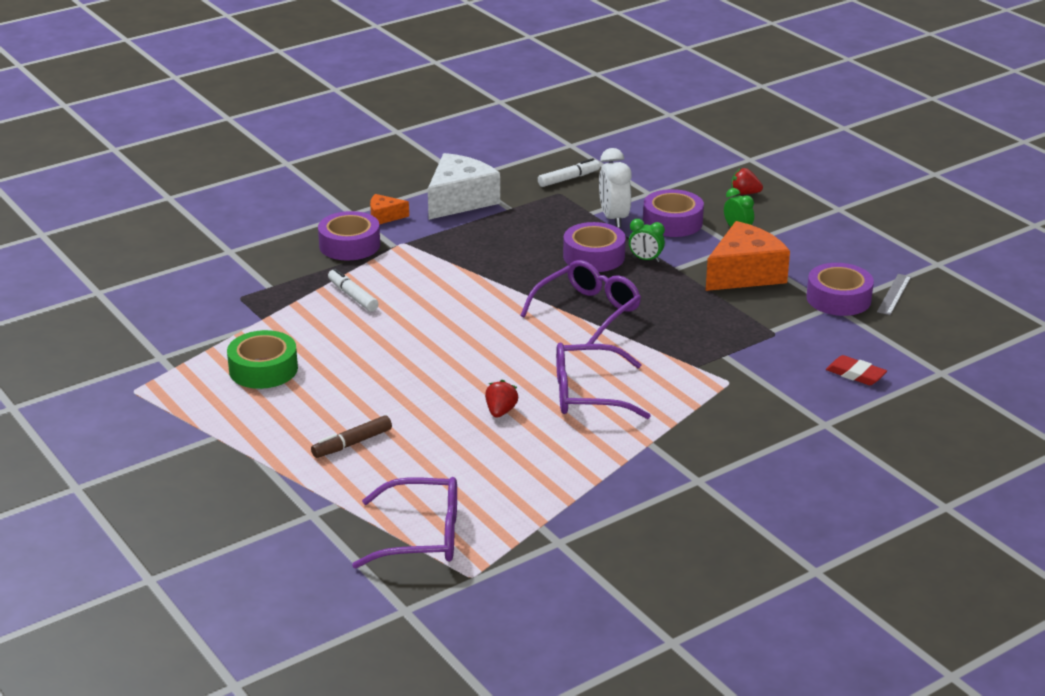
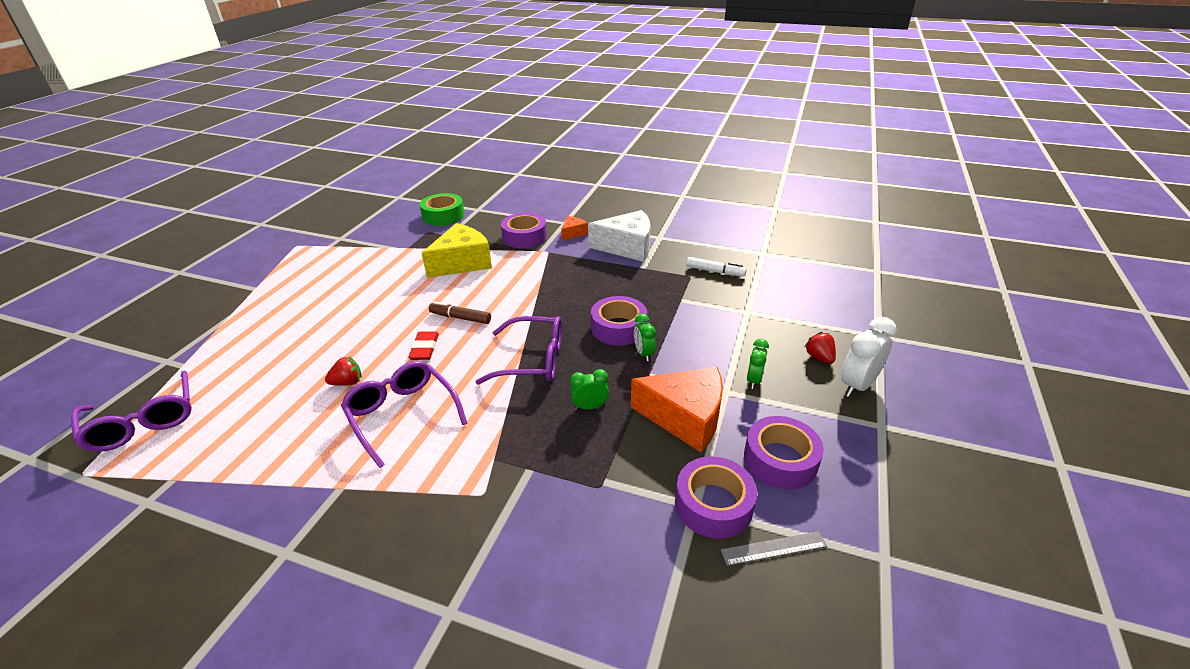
camera: 55 degrees right, 5 degrees up
(263, 369) = (347, 271): green tape -> green tape (443, 216)
(352, 296) = (462, 263): white marker -> yellow cheese
(352, 443) = (268, 338): brown marker -> brown marker (460, 318)
(384, 216) = (573, 233): orange cheese -> orange cheese turned 75 degrees clockwise
(614, 218) = (686, 313): white clock -> white clock (857, 385)
(672, 222) = (718, 341): purple tape -> purple tape (780, 460)
(684, 307) = (590, 407): none -> green clock
(855, 374) = (573, 592): red eraser -> red eraser (424, 348)

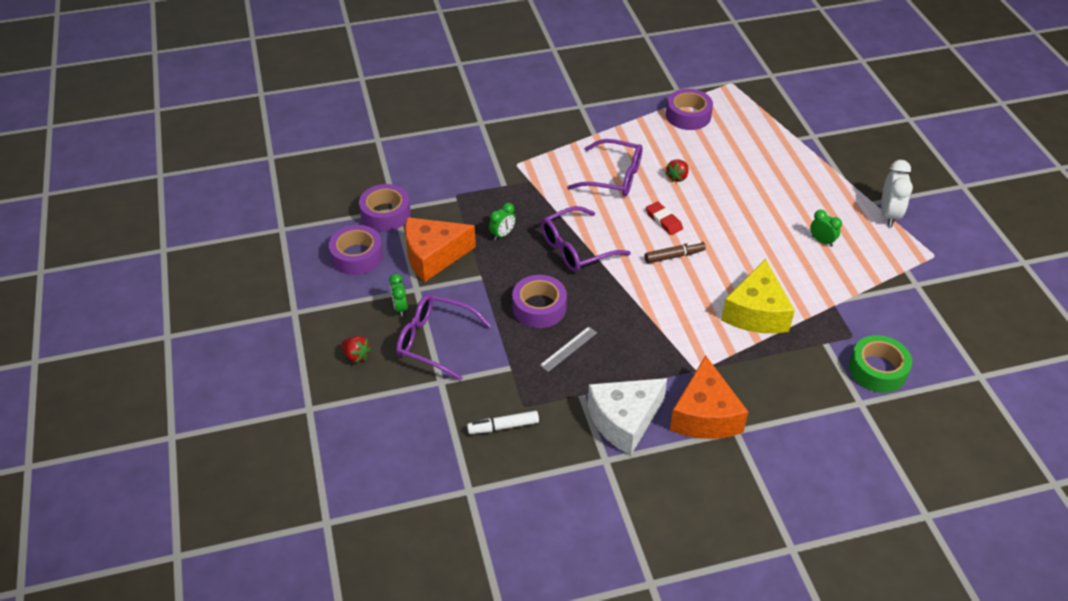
camera: 145 degrees right, 10 degrees up
(143, 421) = (752, 109): purple glasses -> purple glasses (435, 341)
(524, 237) = (746, 380): purple tape -> purple tape (688, 115)
(573, 233) = (704, 415): orange cheese -> orange cheese, size x2.06
(643, 353) = (499, 292): green clock -> green clock (822, 241)
(773, 548) = (343, 208): grey ruler -> grey ruler (568, 349)
(857, 385) = (318, 340): white clock -> white clock (889, 215)

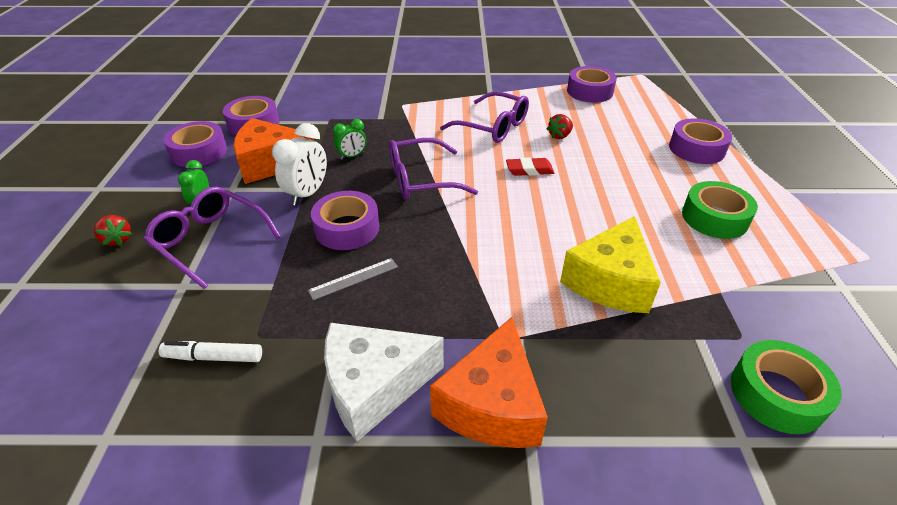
camera: 15 degrees right, 5 degrees down
(663, 220) = (529, 170): red eraser -> red eraser turned 75 degrees counterclockwise
(674, 256) = (527, 204): brown marker -> none
(797, 171) = (696, 149): none -> purple tape
(822, 241) = (714, 218): green clock -> green tape
(889, 215) = (806, 205): white clock -> white clock (307, 194)

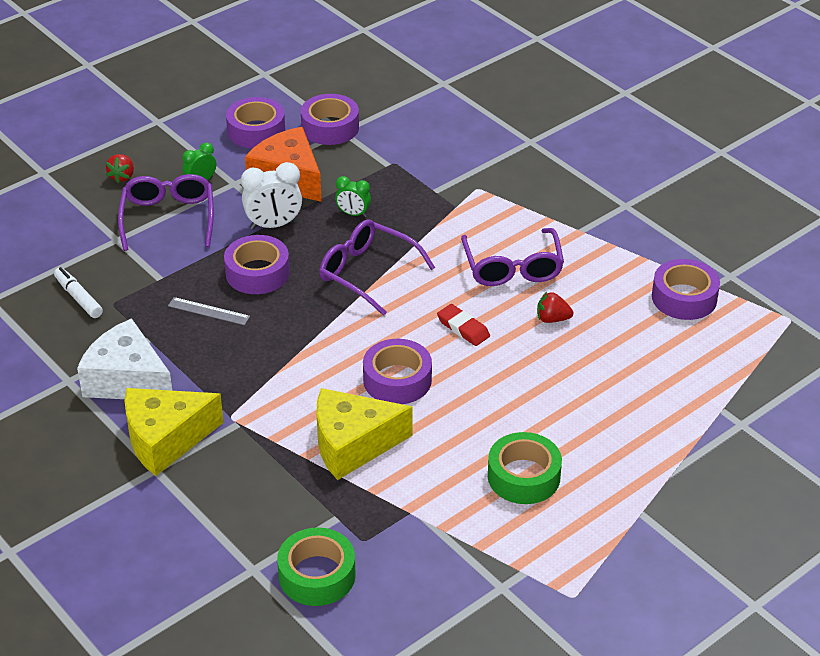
camera: 50 degrees right, 0 degrees up
(491, 404) = (166, 439): orange cheese -> yellow cheese
(696, 149) = (650, 424): purple tape -> purple tape (397, 380)

